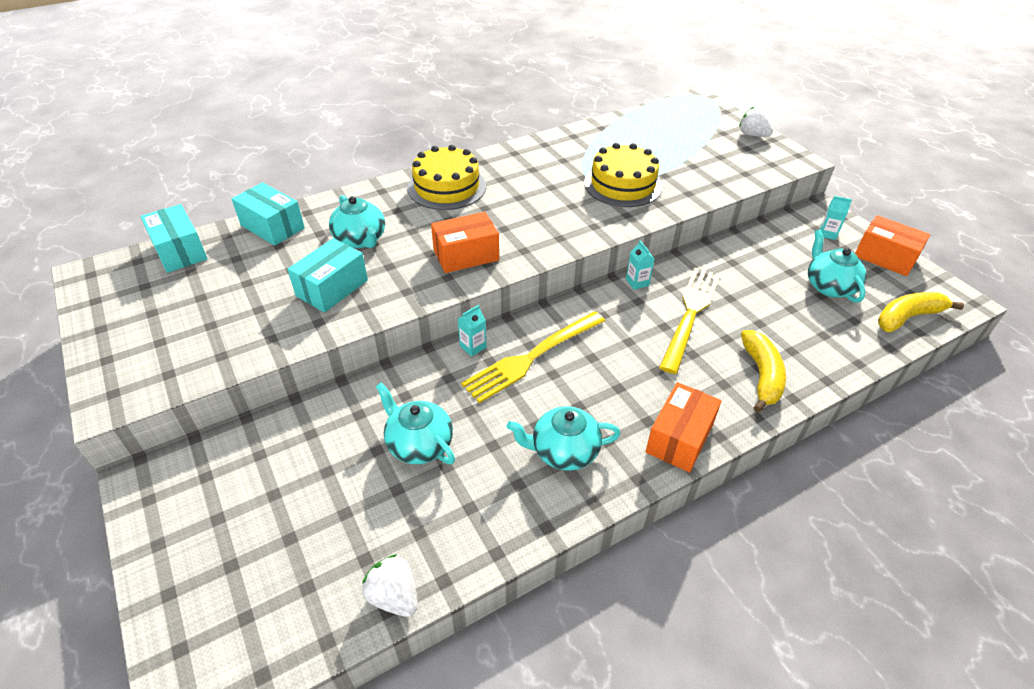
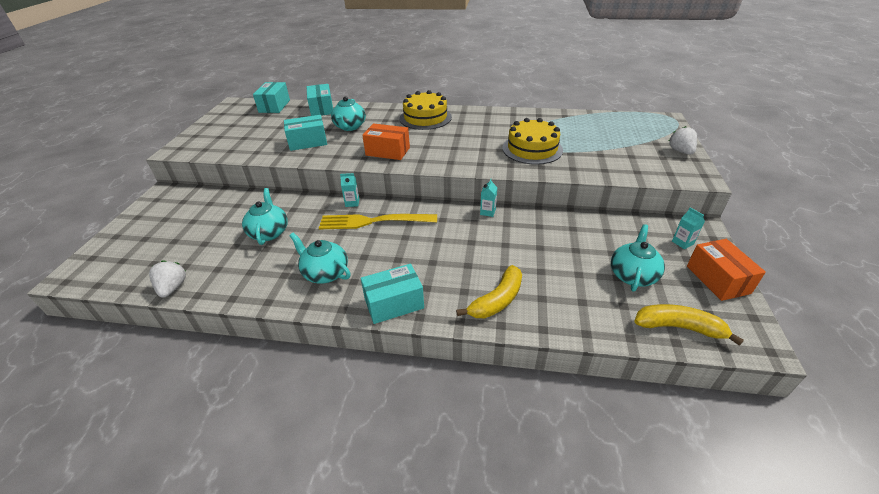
camera: 40 degrees right, 5 degrees down
(679, 438) = (394, 303): orange box -> turquoise box
(690, 314) = (498, 243): yellow fork -> none

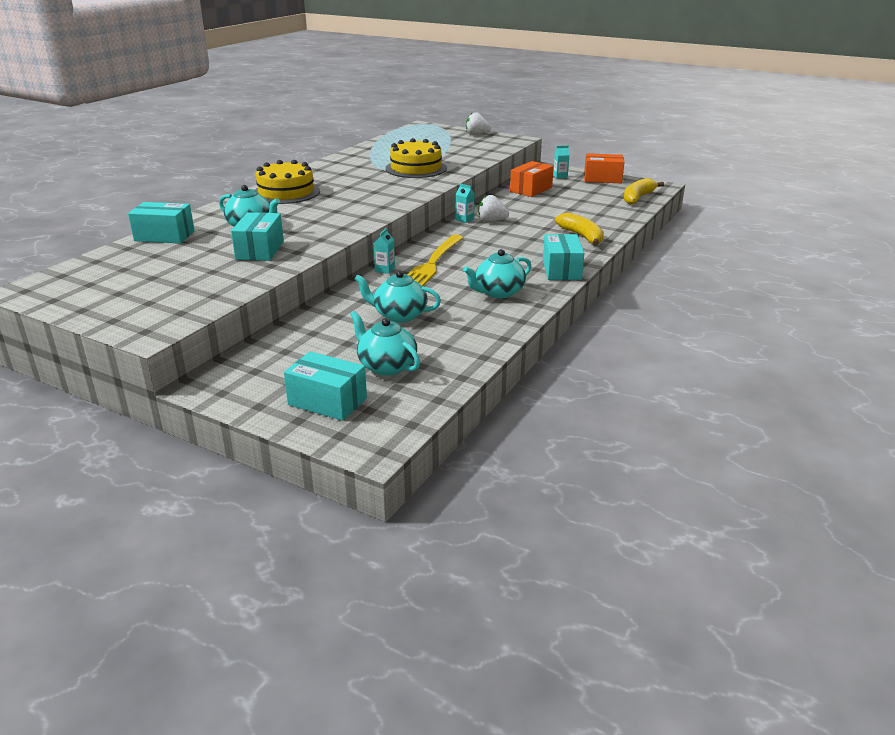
camera: 70 degrees left, 10 degrees down
(173, 288) = (460, 371): white strawberry -> white strawberry (491, 221)
(274, 106) = (96, 263): turquoise box -> turquoise box (327, 401)
(387, 151) = (344, 216): orange box -> orange box (531, 189)
(633, 275) = (583, 196): turquoise teapot -> turquoise teapot (386, 366)

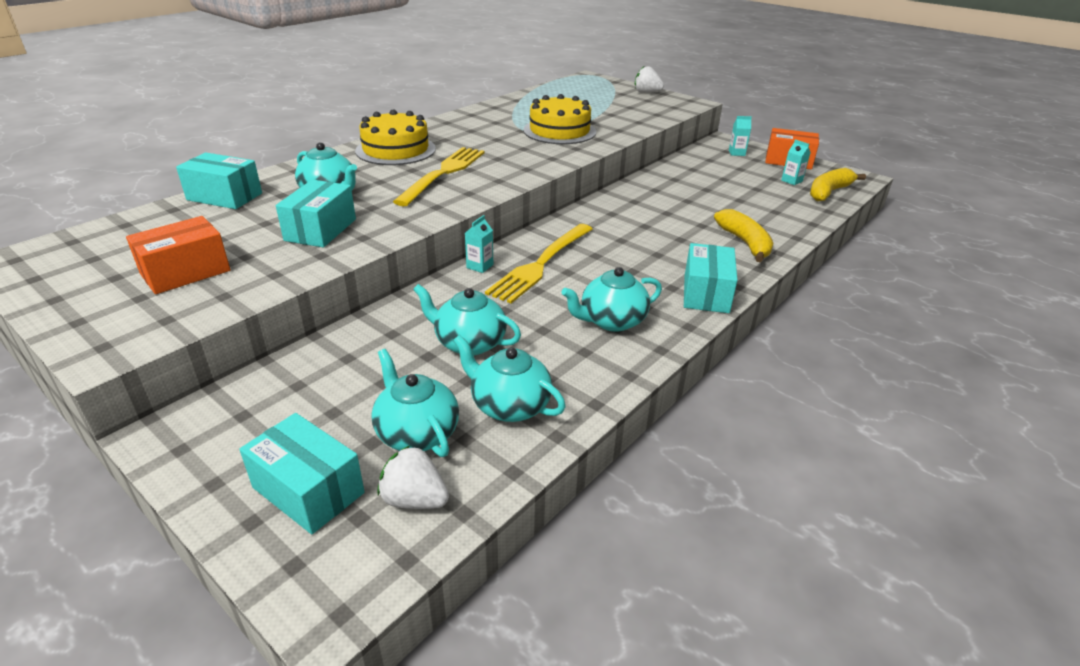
camera: 10 degrees right, 5 degrees up
(336, 205) = (443, 173): none -> yellow fork
(444, 345) = (509, 405): none -> turquoise teapot
(464, 219) = (603, 202): turquoise carton -> turquoise carton (791, 181)
(491, 221) = (636, 207): white strawberry -> white strawberry (414, 499)
(531, 189) = (696, 168): orange box -> orange box (185, 272)

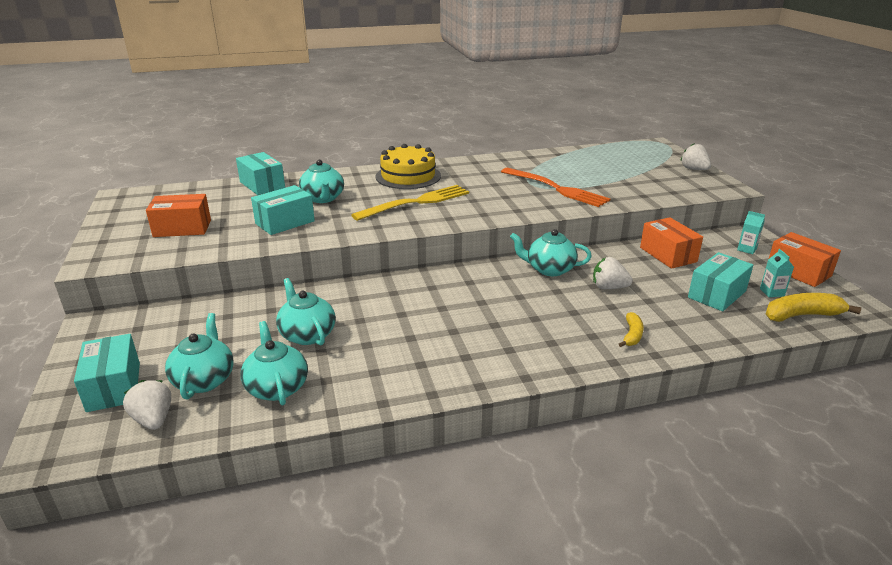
camera: 35 degrees right, 5 degrees down
(480, 266) = (384, 282): turquoise carton -> none
(541, 264) = (429, 295): yellow fork -> none
(559, 131) = (557, 188): yellow cake -> orange fork
(611, 321) = (424, 357): turquoise teapot -> turquoise teapot (549, 269)
(680, 210) = (608, 287): none -> white strawberry
(689, 172) = (668, 255): none -> orange box
(706, 293) = (532, 365): turquoise box -> turquoise box (717, 294)
(745, 243) = (632, 335): yellow banana -> yellow banana, size x0.59

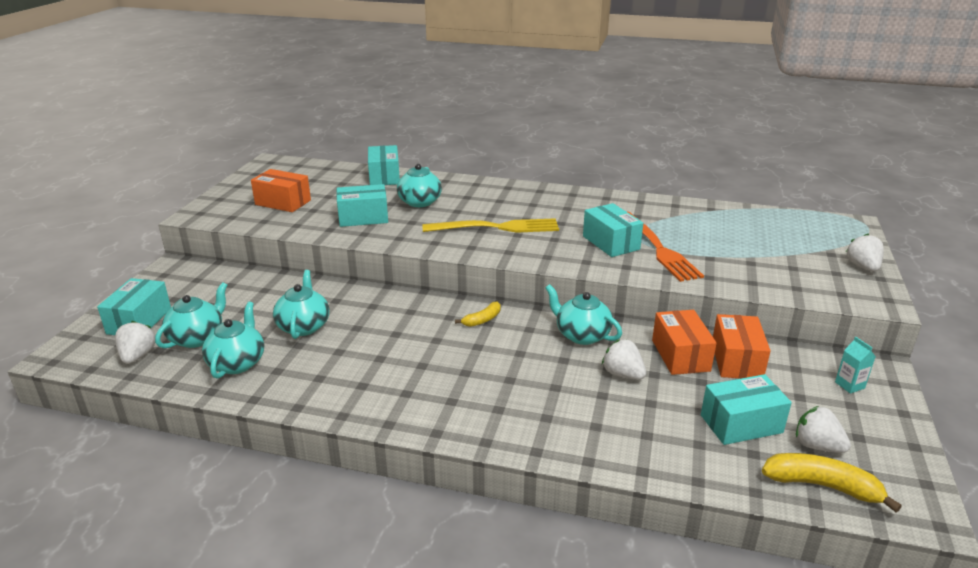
camera: 30 degrees right, 0 degrees up
(408, 176) = (520, 198): yellow cake -> none
(518, 193) = (611, 243): none -> turquoise box
(632, 335) = (588, 432): yellow banana -> yellow banana (482, 320)
(772, 292) = (817, 446): turquoise carton -> white strawberry
(798, 271) = (888, 434): orange box -> orange box (680, 355)

